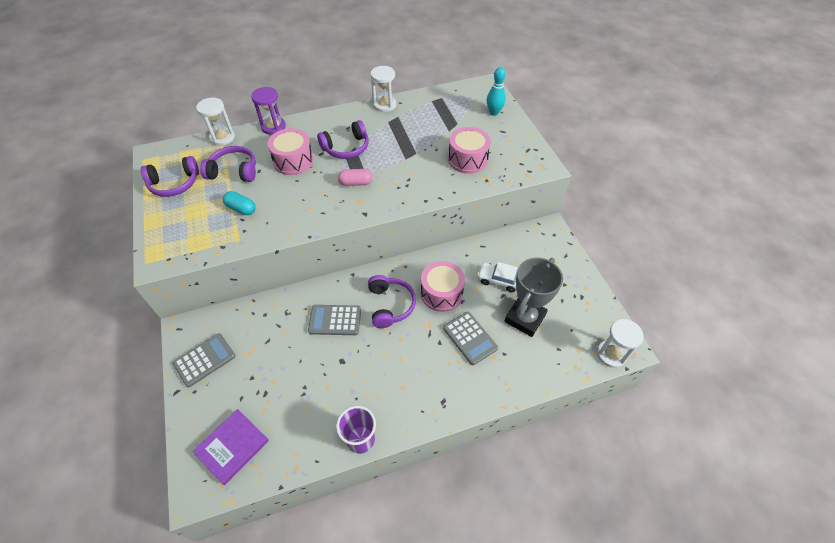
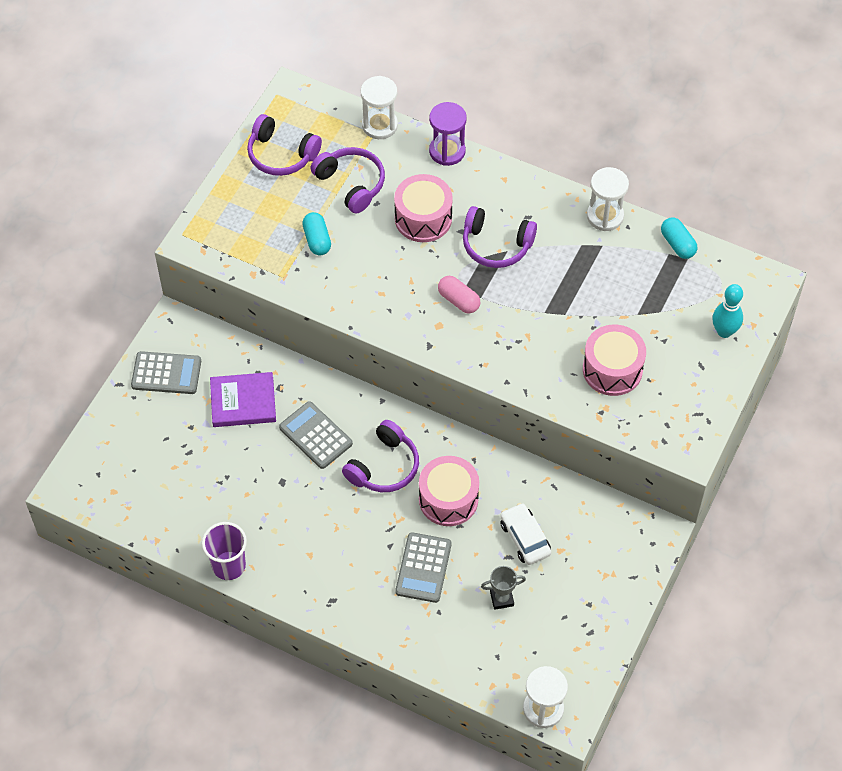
camera: 45 degrees right, 5 degrees up
(232, 447) = (123, 476): purple book -> purple book (243, 402)
(430, 95) = (677, 244): none -> turquoise capsule
(524, 318) = (501, 598): grey trophy -> grey trophy, size x0.47

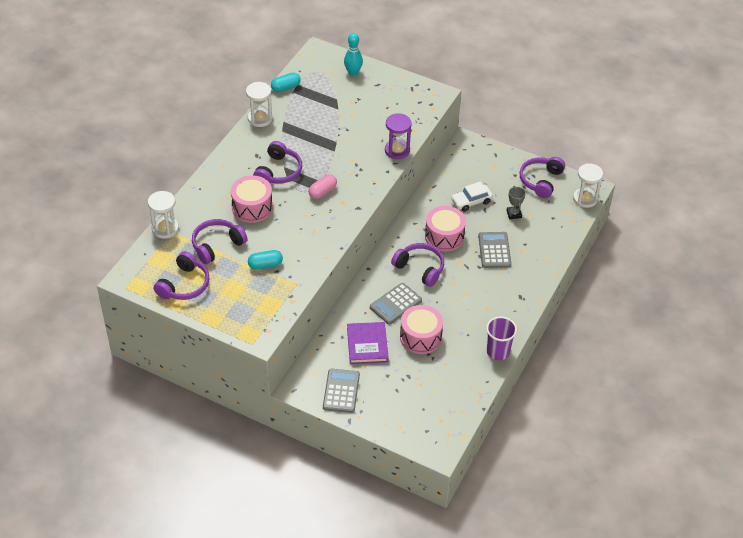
camera: 90 degrees left, 10 degrees down
(423, 568) = (494, 250): grey calculator -> grey calculator turned 105 degrees counterclockwise
(447, 151) = (194, 193): purple hourglass -> purple hourglass (397, 150)
(579, 642) = (540, 181): none -> purple headphones
(612, 369) = (379, 122): pink drum -> pink drum (420, 337)

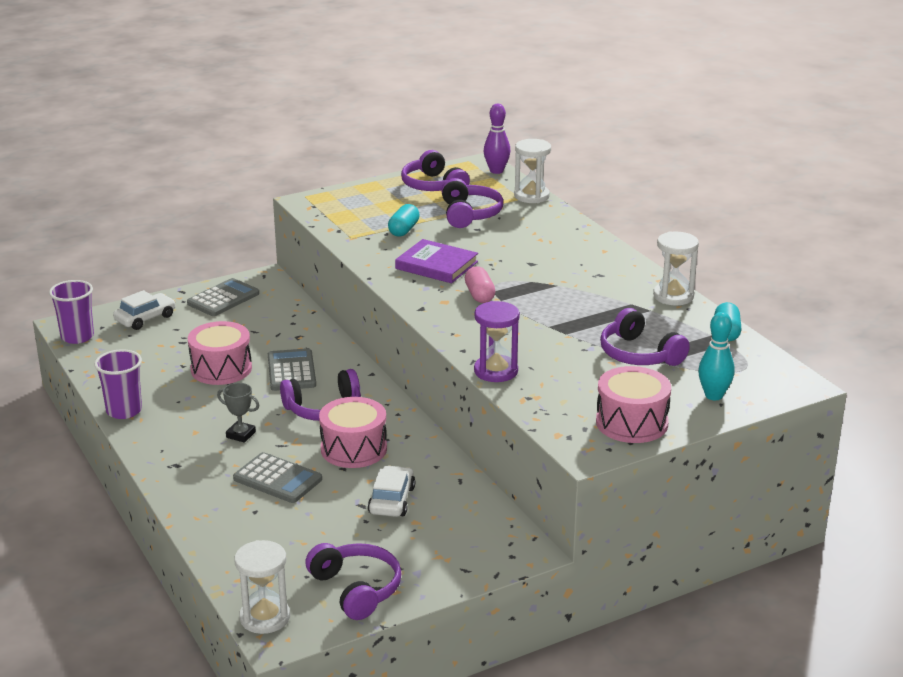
camera: 125 degrees right, 20 degrees down
(134, 264) = (496, 171): none -> purple bowling pin
(252, 207) = (506, 247): pink drum -> pink drum (631, 423)
(278, 171) = (552, 279): purple headphones -> purple headphones (639, 354)
(341, 391) = (223, 299): grey calculator -> grey calculator turned 90 degrees counterclockwise
(367, 345) = (260, 333): purple book -> purple book (436, 265)
(398, 415) = (145, 318): none -> white car
(448, 434) = (77, 337): none -> purple cup
(514, 214) = (321, 528): grey trophy -> grey trophy (241, 434)

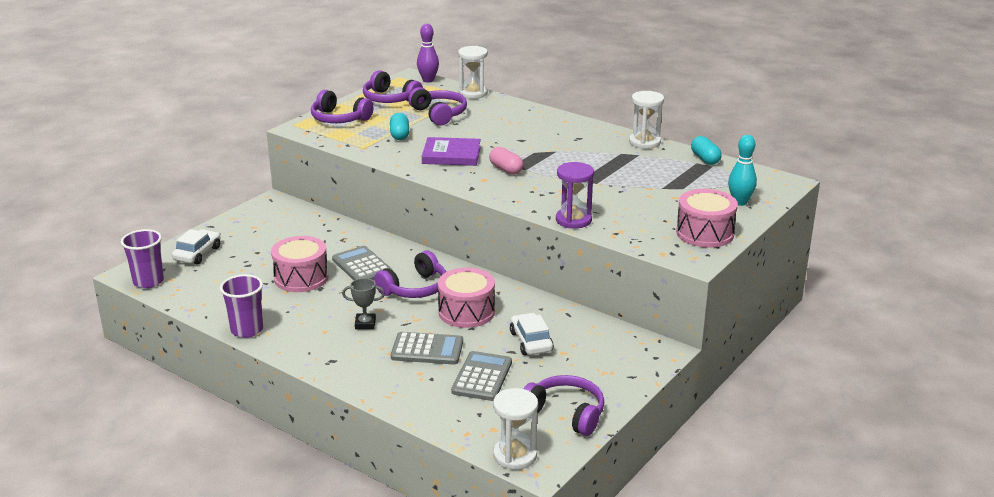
camera: 25 degrees left, 0 degrees up
(223, 299) = (252, 224): grey calculator -> grey calculator (482, 377)
(639, 354) = (662, 186): purple headphones -> purple headphones (339, 119)

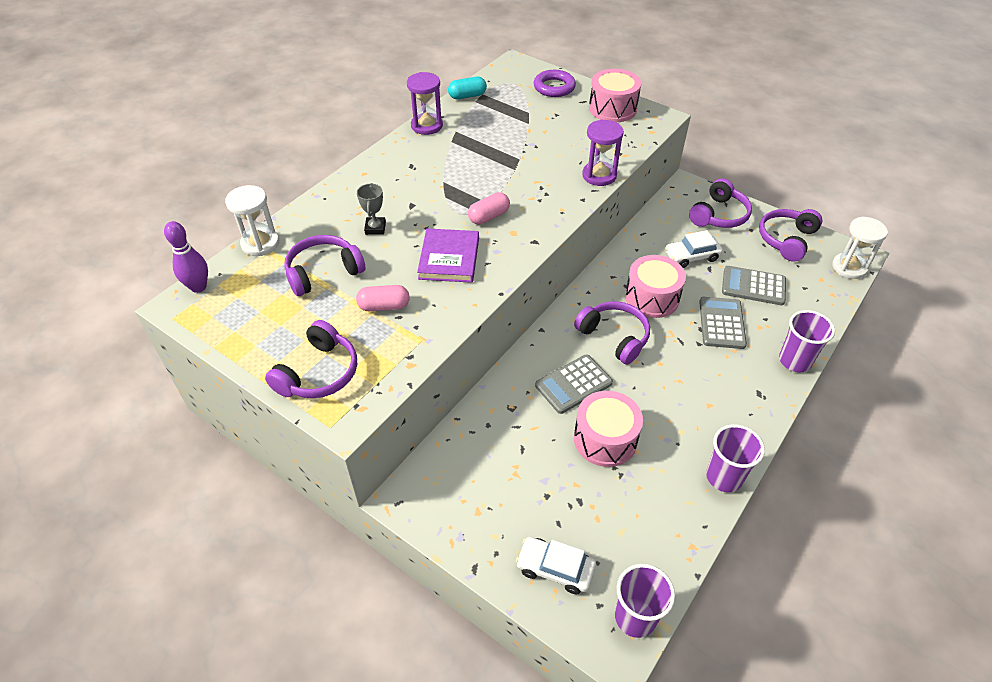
camera: 90 degrees left, 20 degrees up
(365, 324) = (688, 372): grey trophy -> grey trophy (375, 228)
(369, 388) = (795, 361): none -> purple cup
(390, 99) = (258, 323): purple headphones -> purple headphones (719, 215)
(399, 135) = (384, 306): turquoise capsule -> pink capsule
(644, 142) = (427, 126): white hourglass -> purple hourglass
(740, 202) = (554, 87): turquoise bowling pin -> purple ring

